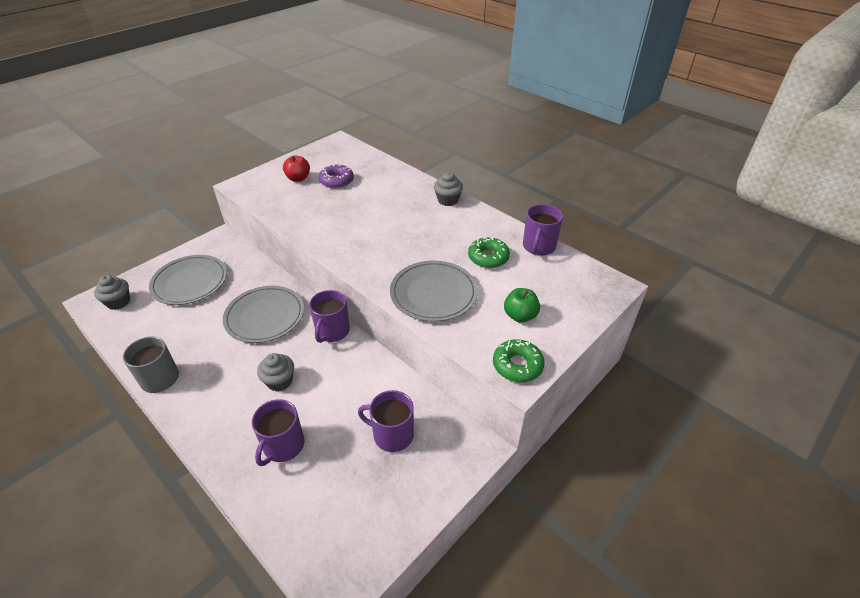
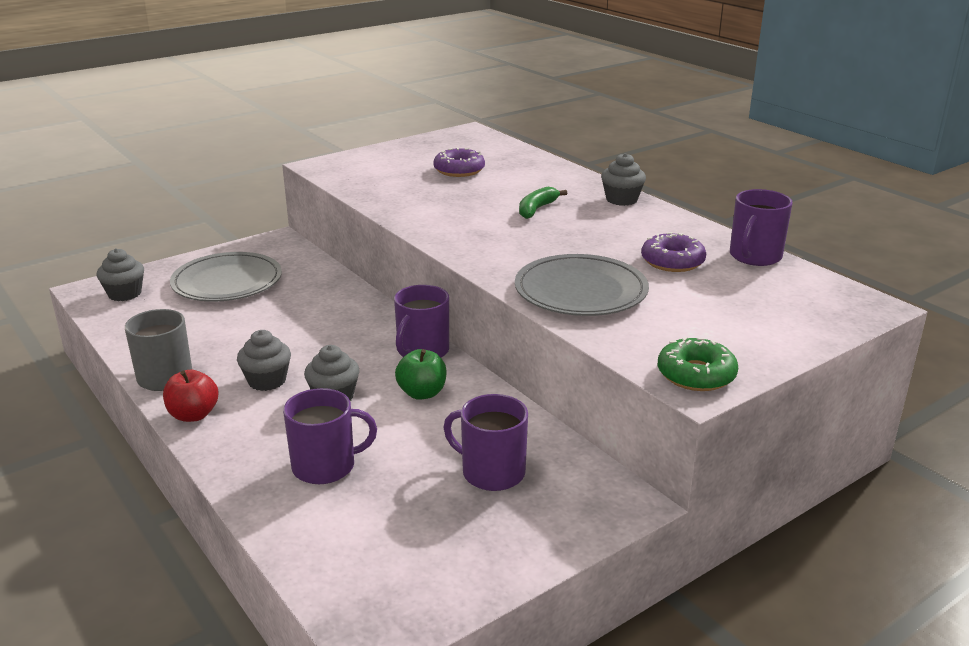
camera: 10 degrees right, 15 degrees down
(232, 372) = (267, 381): none -> grey cupcake
(265, 316) = (326, 326): grey plate -> none
(283, 446) = (325, 466): purple mug -> purple mug turned 135 degrees counterclockwise
(298, 178) = (404, 164): red apple -> red apple (193, 415)
(394, 215) = (537, 209): none -> green banana
(488, 257) = (672, 261): green donut -> purple donut
(520, 316) = (710, 324): green apple -> green apple (422, 393)

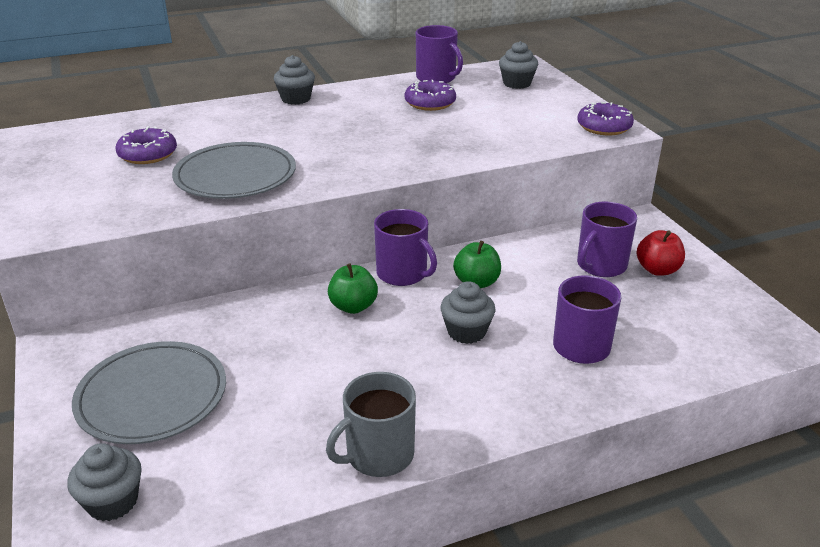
camera: 75 degrees left, 5 degrees up
(193, 415) = (471, 429): red apple -> red apple (657, 270)
(267, 381) = (419, 373): grey cupcake -> grey cupcake (517, 83)
(359, 336) = (353, 306): none -> green apple
(537, 209) = (287, 133): green banana -> none
(580, 291) = (465, 141): grey plate -> grey plate (235, 176)
(696, 374) = (604, 127): green donut -> purple donut

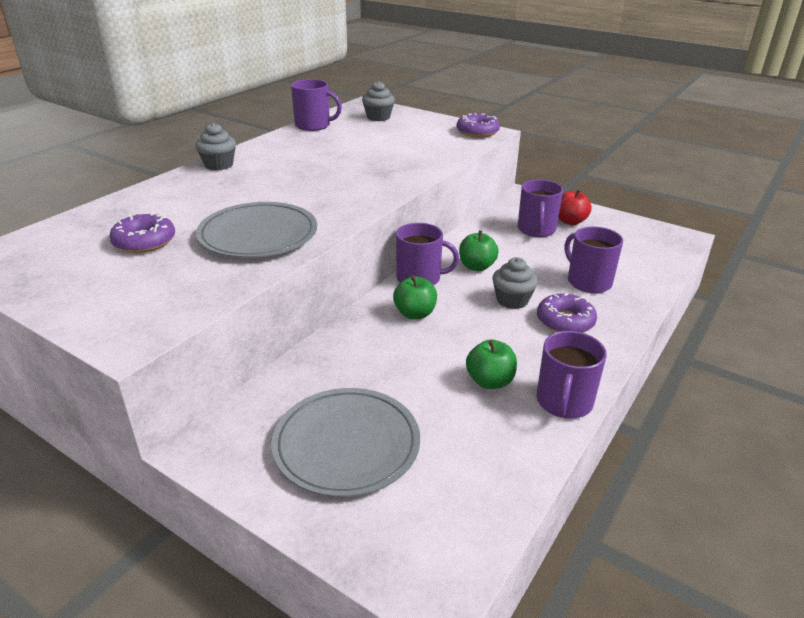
camera: 35 degrees left, 0 degrees up
(112, 502) = (425, 537): grey cupcake -> none
(336, 401) = (490, 381): none -> green apple
(378, 455) = (564, 402): grey mug -> purple mug
(430, 103) = (335, 143): purple donut -> purple donut (565, 321)

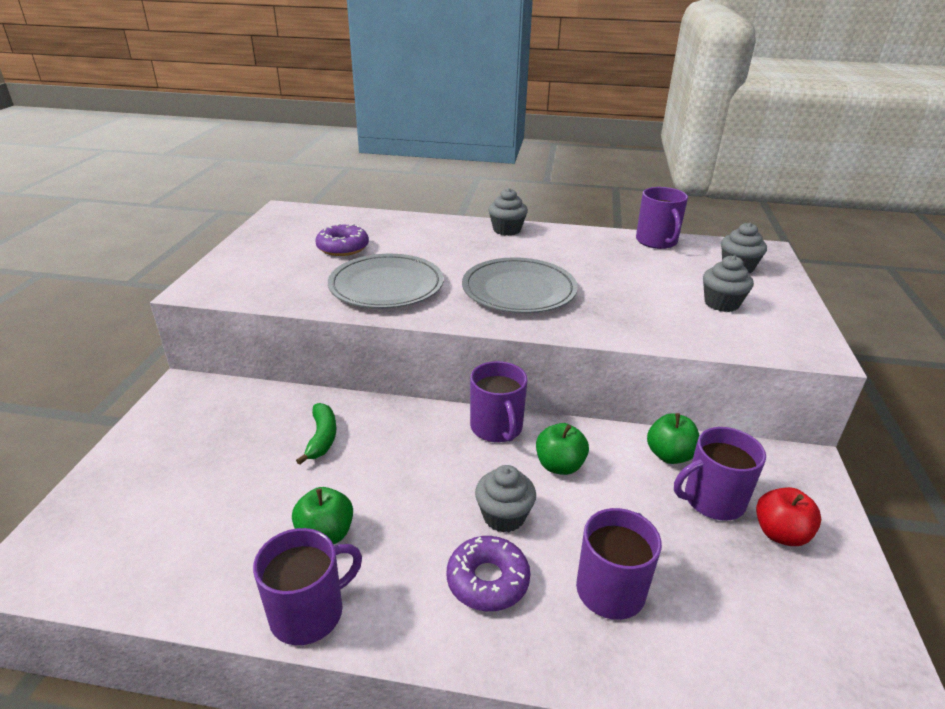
camera: 65 degrees right, 0 degrees up
(346, 444) = (200, 460): grey plate -> grey plate (519, 290)
(369, 363) = (322, 438): none -> green banana
(415, 314) = (424, 444): green apple -> green apple (669, 455)
(417, 135) = (721, 303): none -> grey cupcake
(477, 132) = (799, 342): purple donut -> none
(564, 402) = (309, 612): purple mug -> purple mug turned 150 degrees clockwise

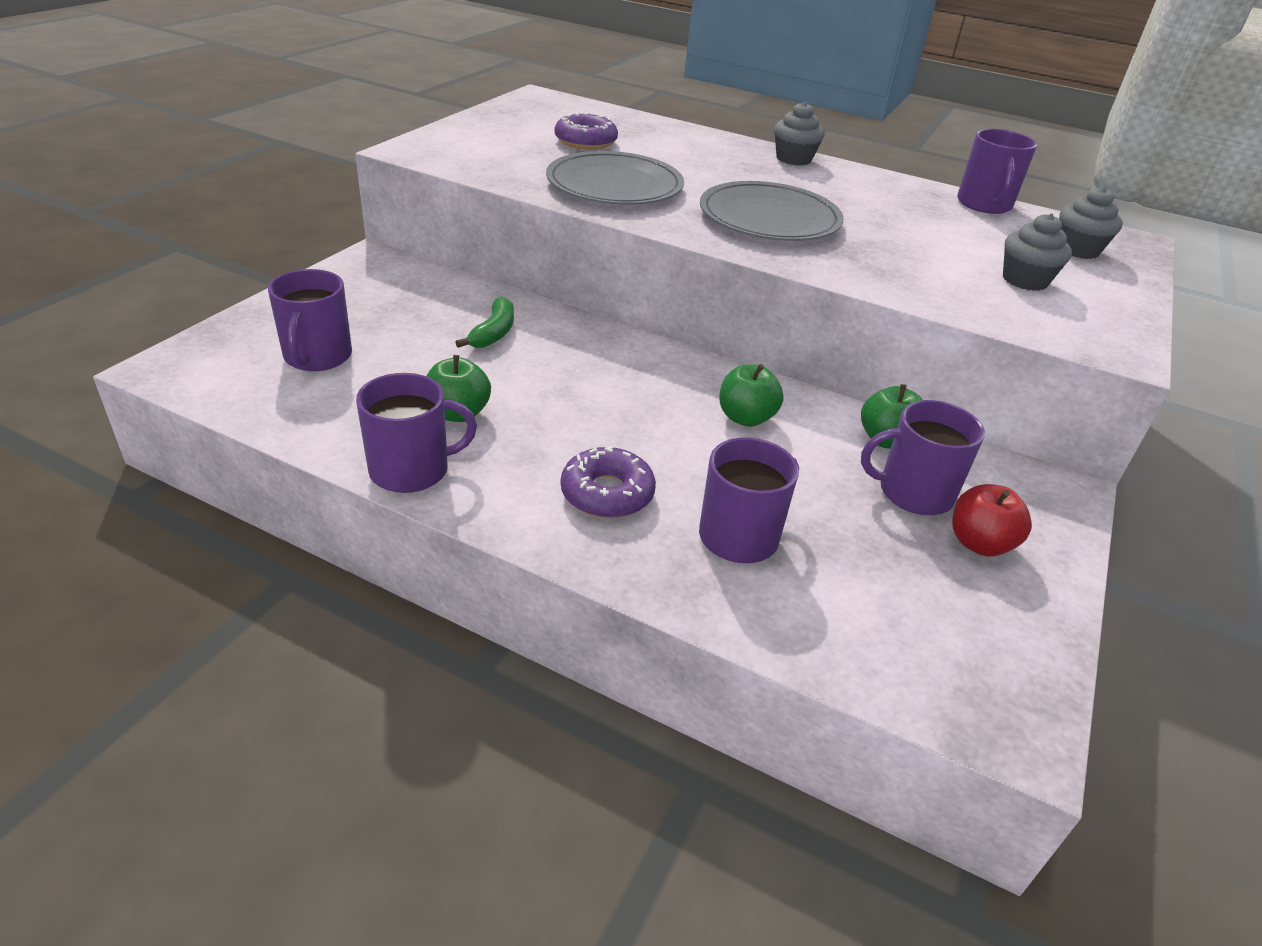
camera: 15 degrees right, 5 degrees up
(497, 428) = (692, 367): purple mug -> purple mug (317, 356)
(504, 516) = (655, 445): grey cupcake -> none

